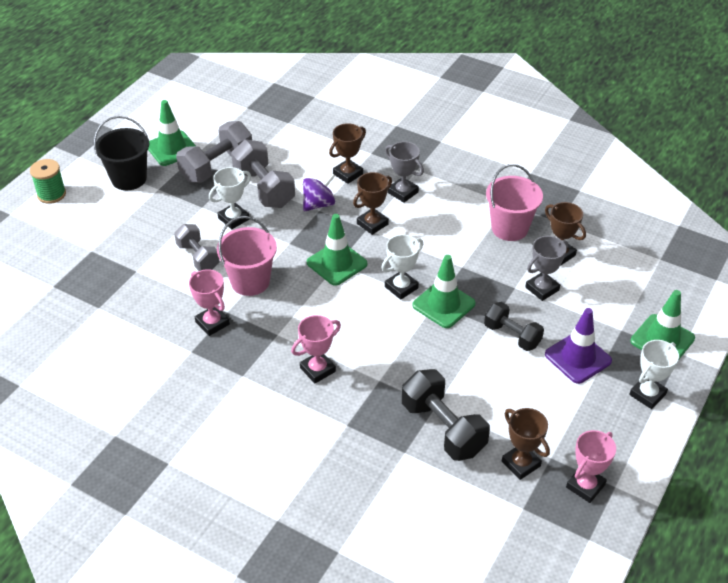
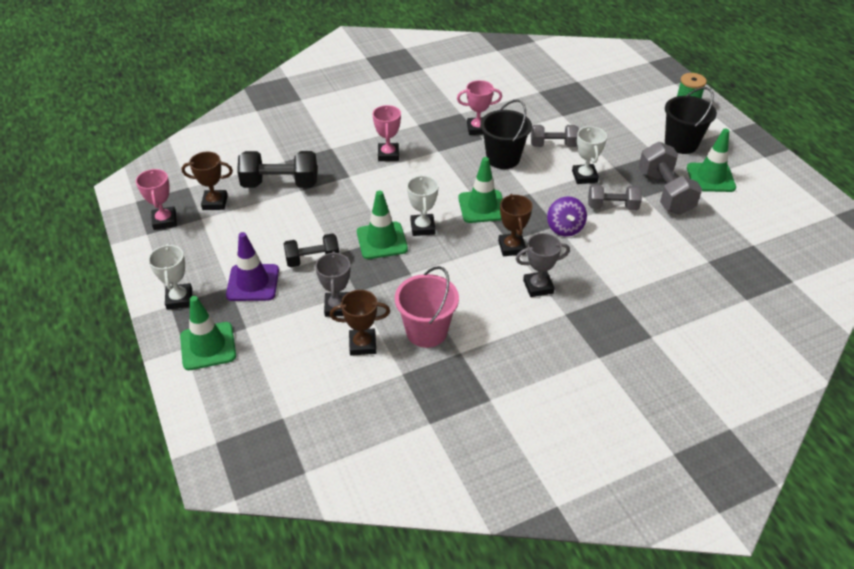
camera: 125 degrees right, 0 degrees up
(250, 281) = (503, 158): pink bucket -> black bucket
(264, 188) = (612, 207): grey dumbbell -> grey dumbbell, size x0.65
(348, 174) = (594, 264): brown trophy -> none

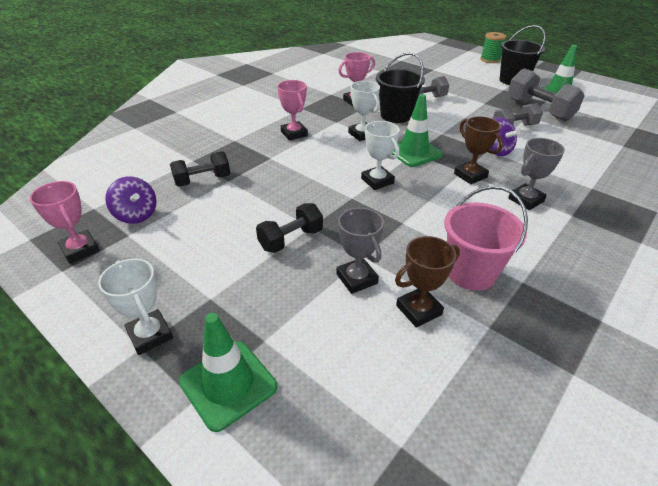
camera: 25 degrees left, 5 degrees down
(215, 202) = (136, 215): brown trophy -> purple spinning top
(253, 283) = (237, 284): purple traffic cone -> none
(280, 184) = (202, 180): black dumbbell -> black dumbbell, size x0.65
(382, 241) = (348, 202): green traffic cone -> none
(584, 177) = (471, 113): white trophy -> white trophy (362, 134)

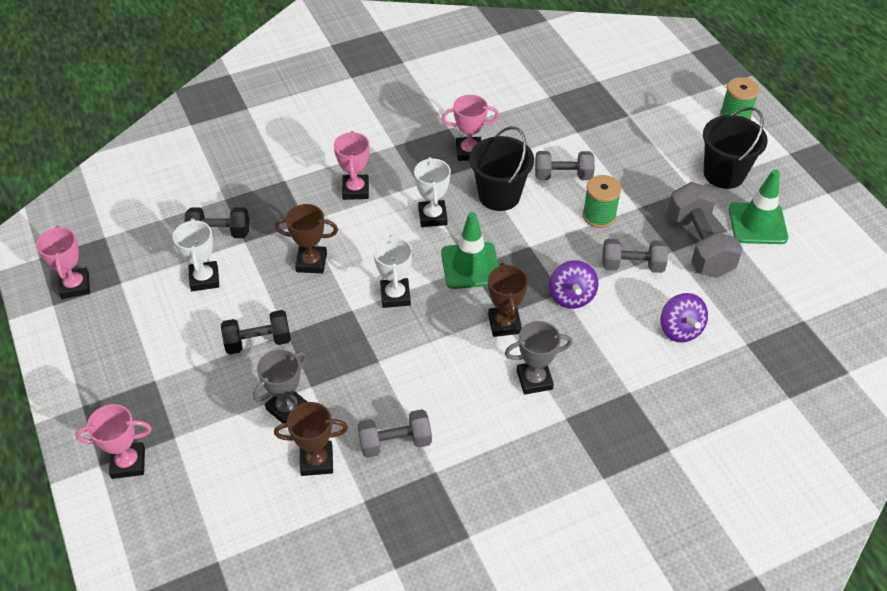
camera: 25 degrees right, 10 degrees up
(136, 215) = (137, 260): purple spinning top -> purple spinning top (680, 330)
(150, 335) = (93, 397): white trophy -> white trophy (204, 279)
(228, 384) = (128, 463): green traffic cone -> pink trophy
(294, 179) = (311, 262): none -> brown trophy
(356, 279) = (287, 408): grey trophy -> grey trophy turned 45 degrees clockwise
(467, 111) = (599, 216): none -> green spool
(470, 272) = (395, 442): pink bucket -> grey dumbbell

